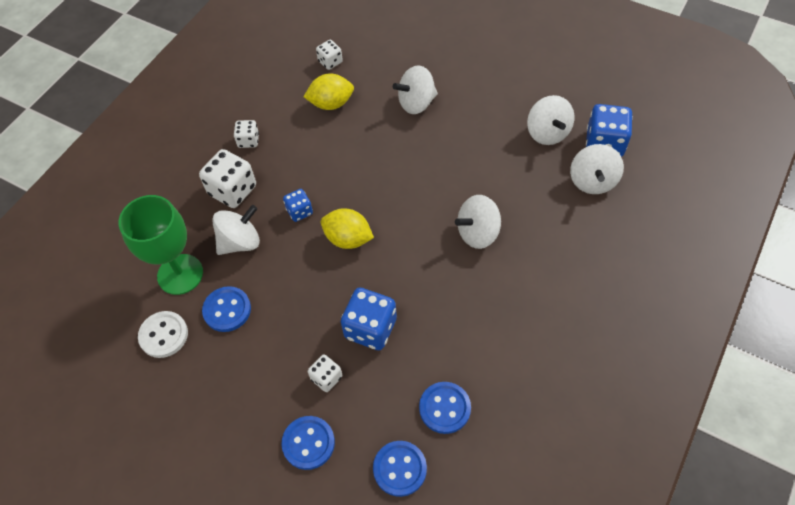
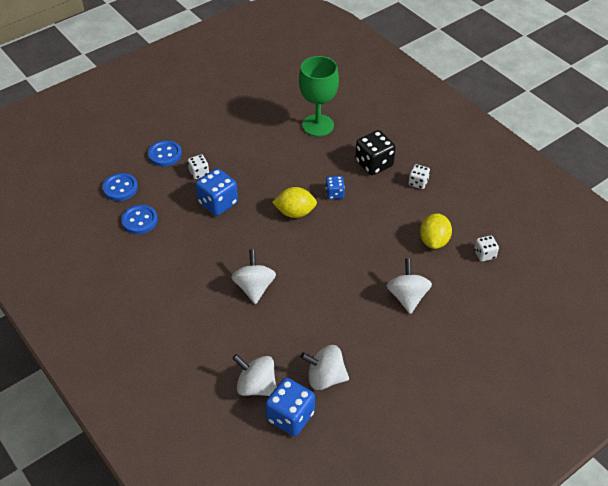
camera: 110 degrees right, 10 degrees down
(163, 335) = (277, 110): white button -> none
(227, 310) = (277, 140): blue button -> none
(232, 190) = (374, 164): white dice -> black dice
(240, 242) = (326, 158): white spinning top -> none
(348, 239) = (295, 212): yellow lemon -> yellow lemon turned 45 degrees clockwise

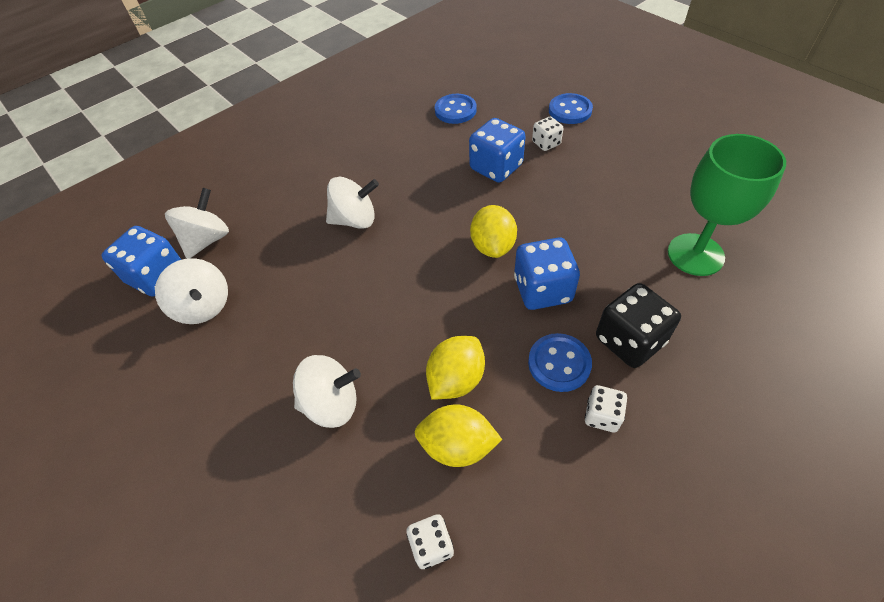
camera: 90 degrees right, 5 degrees up
(120, 188) = (503, 88): blue button -> blue button (559, 363)
(325, 378) = (204, 306): white spinning top -> white spinning top turned 135 degrees clockwise
(334, 193) = (542, 290): blue dice -> blue dice, size x1.79
(394, 238) = (456, 379): none -> yellow lemon

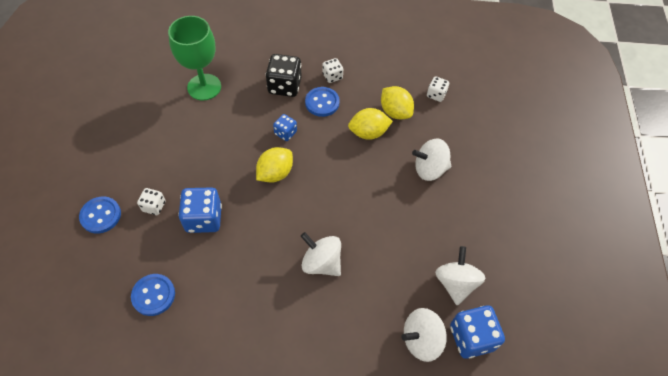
camera: 140 degrees left, 5 degrees up
(332, 403) = (429, 169): white spinning top -> white spinning top turned 45 degrees counterclockwise
(542, 290) = (285, 133): blue dice -> blue dice, size x0.56

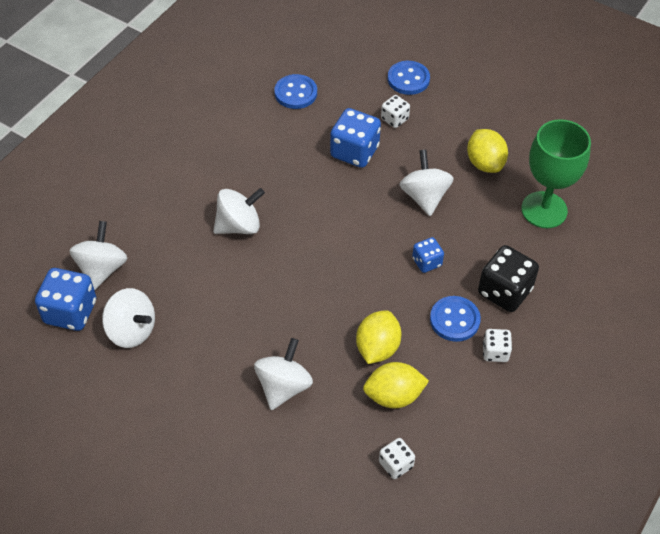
camera: 120 degrees right, 5 degrees down
(227, 156) = (424, 196): none -> white spinning top
(275, 173) = (374, 230): yellow lemon -> yellow lemon (485, 163)

